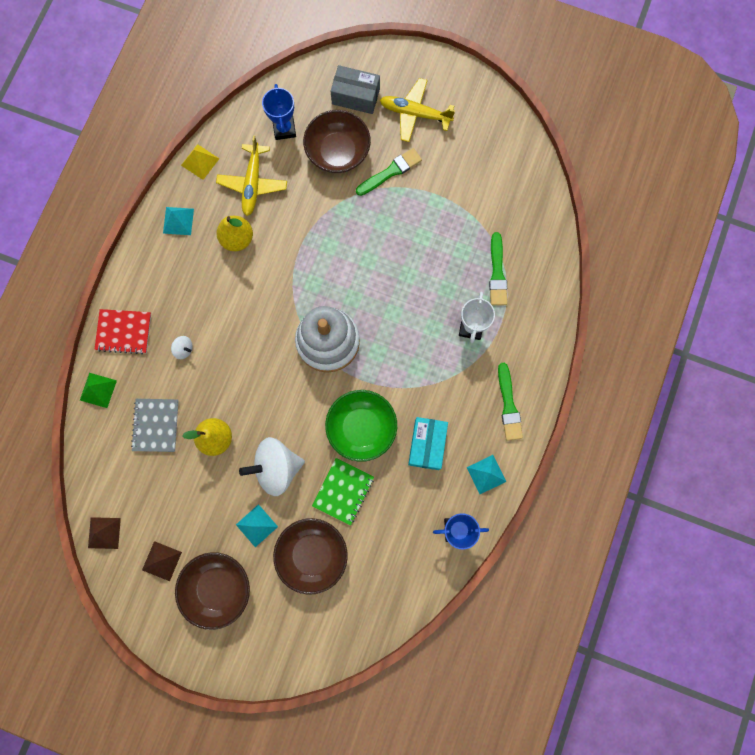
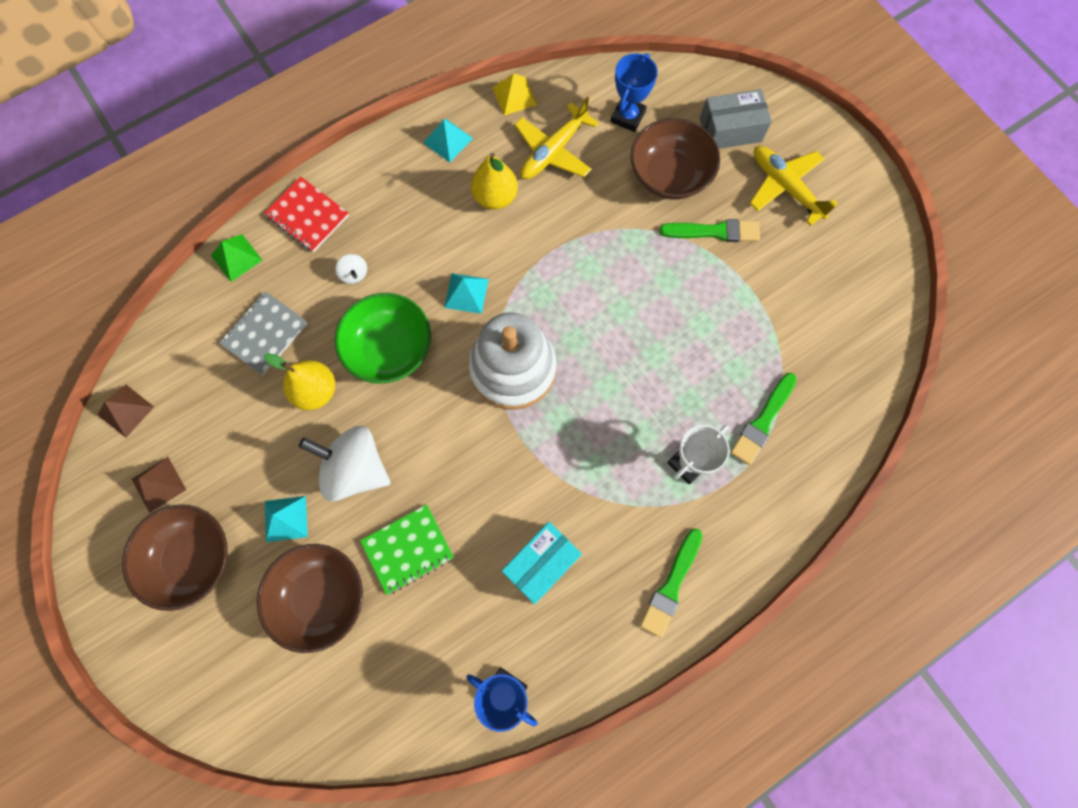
camera: 35 degrees right, 5 degrees down
(355, 96) = (730, 130): grey box -> grey box turned 60 degrees counterclockwise
(361, 428) = (481, 491): green bowl -> green bowl (390, 349)
(486, 474) = (587, 650): turquoise pyramid -> turquoise pyramid (466, 293)

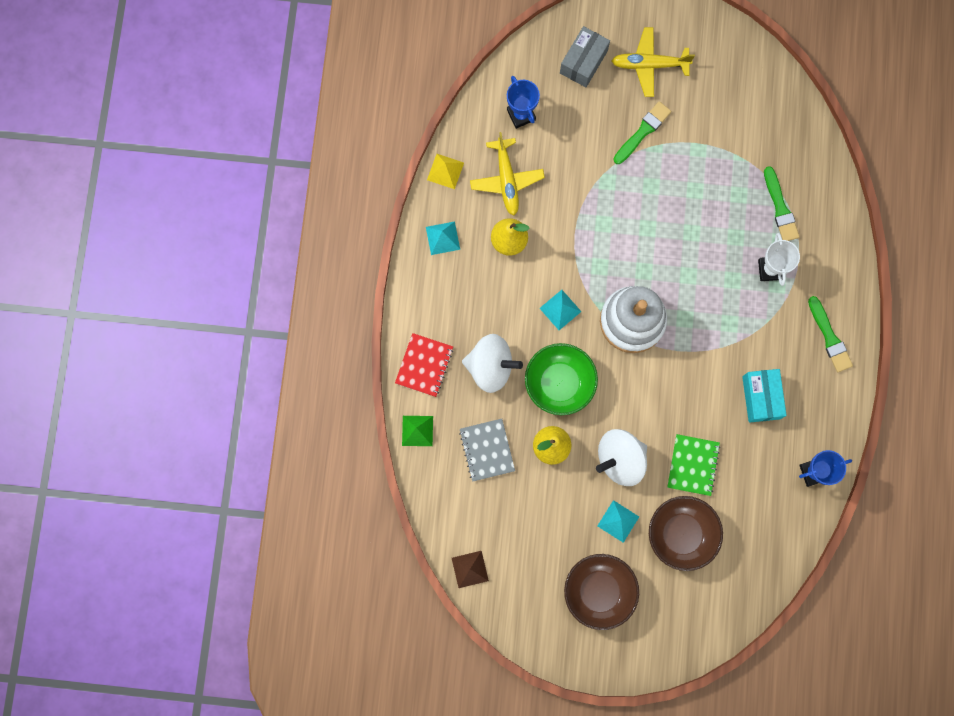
camera: 50 degrees left, 5 degrees up
(158, 484) = (535, 580): brown pyramid -> none
(308, 216) = (424, 365): red notebook -> red notebook turned 60 degrees counterclockwise
(354, 274) = (490, 367): white spinning top -> white spinning top, size x2.34
(669, 175) = (583, 125): brown bowl -> none

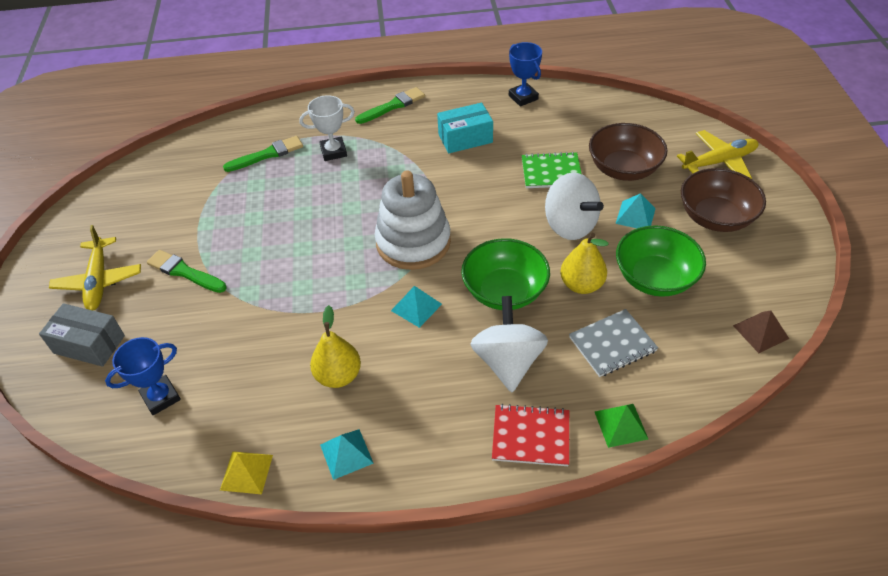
camera: 100 degrees left, 30 degrees down
(506, 180) = (254, 395): yellow plane -> yellow plane (719, 162)
(543, 509) = (654, 278): none -> green bowl

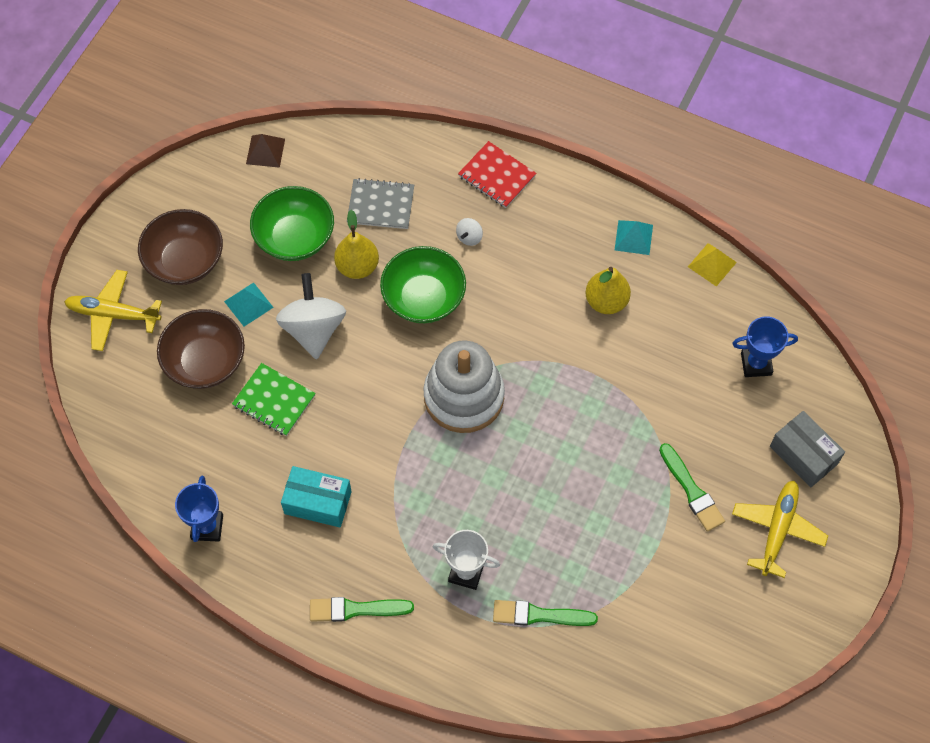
camera: 150 degrees left, 15 degrees up
(416, 307) = (506, 327): turquoise pyramid -> none
(508, 362) = (469, 237): white spinning top -> white spinning top, size x0.43
(620, 425) = (429, 149): green pyramid -> none

